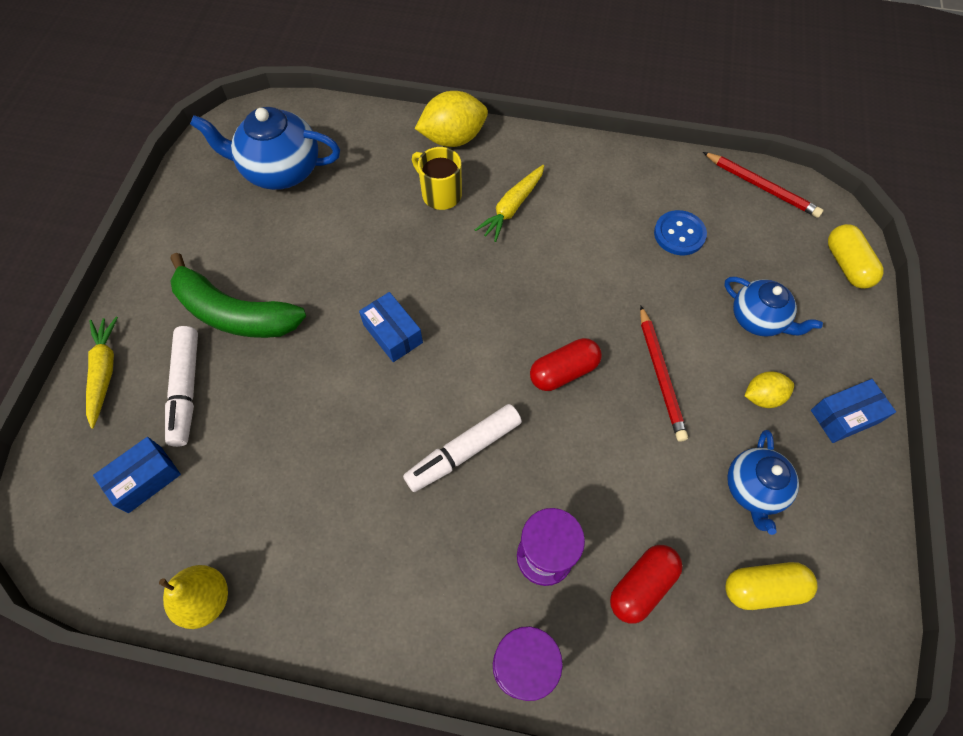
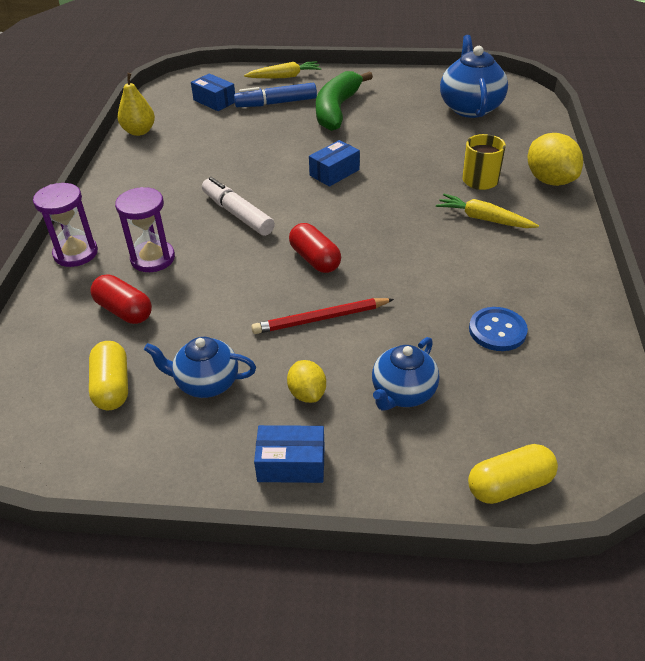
camera: 85 degrees right, 20 degrees down
(186, 389) = (276, 103): white marker -> blue marker
(762, 187) = (602, 403): red pencil -> none
(844, 416) = (291, 464): blue box -> blue box turned 60 degrees counterclockwise

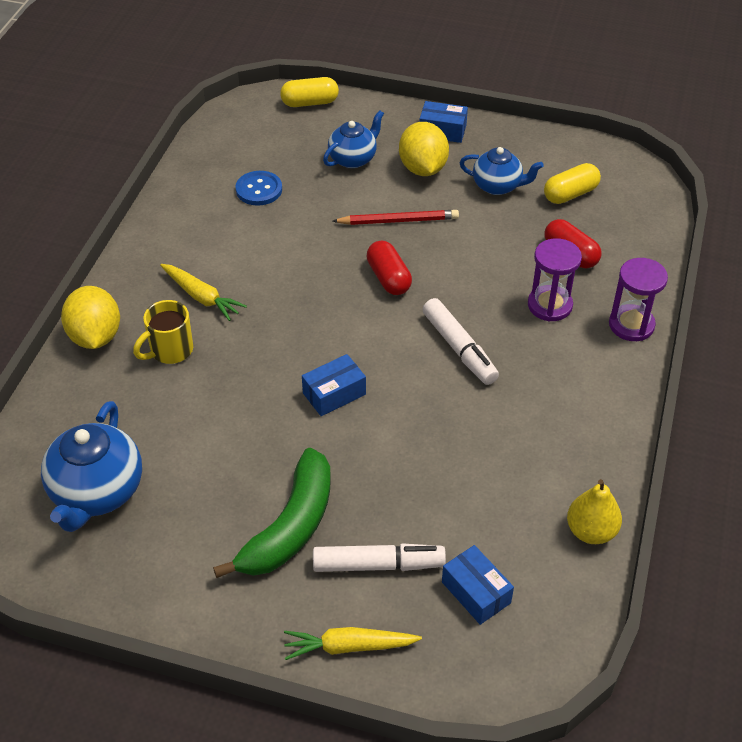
camera: 170 degrees left, 5 degrees up
(112, 386) = (570, 194): yellow capsule -> yellow capsule turned 60 degrees clockwise
(276, 103) = (378, 565): blue marker -> white marker
(307, 393) = (423, 168): yellow lemon -> yellow lemon, size x1.74

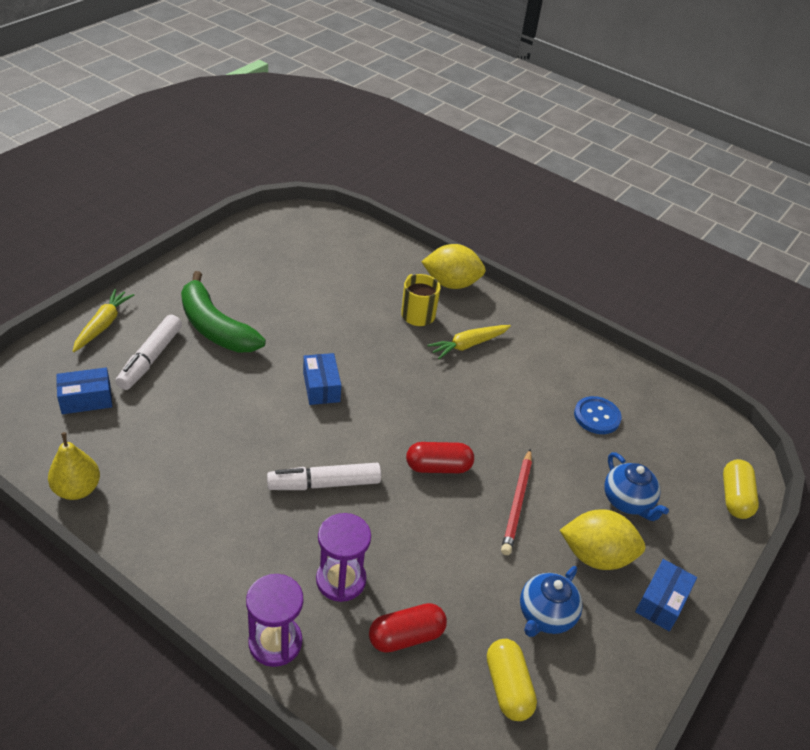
camera: 105 degrees right, 5 degrees down
(97, 492) = (307, 255): blue teapot -> none

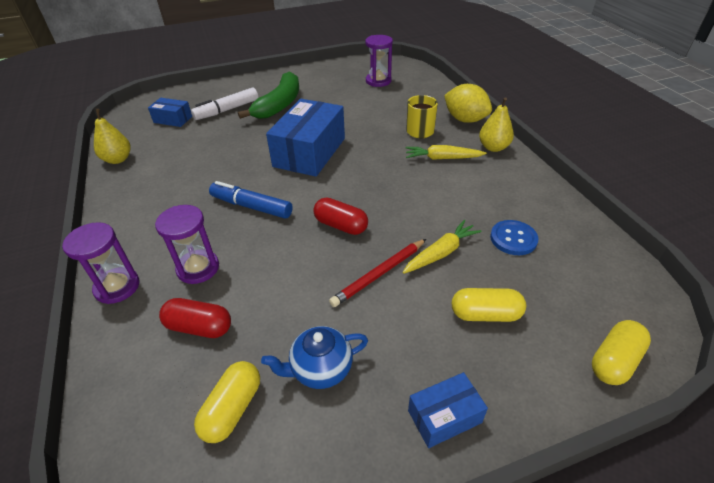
camera: 40 degrees right, 0 degrees up
(103, 325) = (221, 89): yellow carrot -> yellow carrot (441, 253)
(215, 327) = (279, 104): green banana -> green banana turned 150 degrees counterclockwise
(308, 251) = (378, 81): none -> purple hourglass
(321, 387) = (309, 152): blue box -> blue box, size x2.00
(324, 484) = (251, 206): white marker -> blue marker
(506, 313) = (493, 147): none -> yellow pear
(596, 556) = (413, 344): yellow lemon -> none
(627, 502) = (485, 314): blue teapot -> yellow capsule

